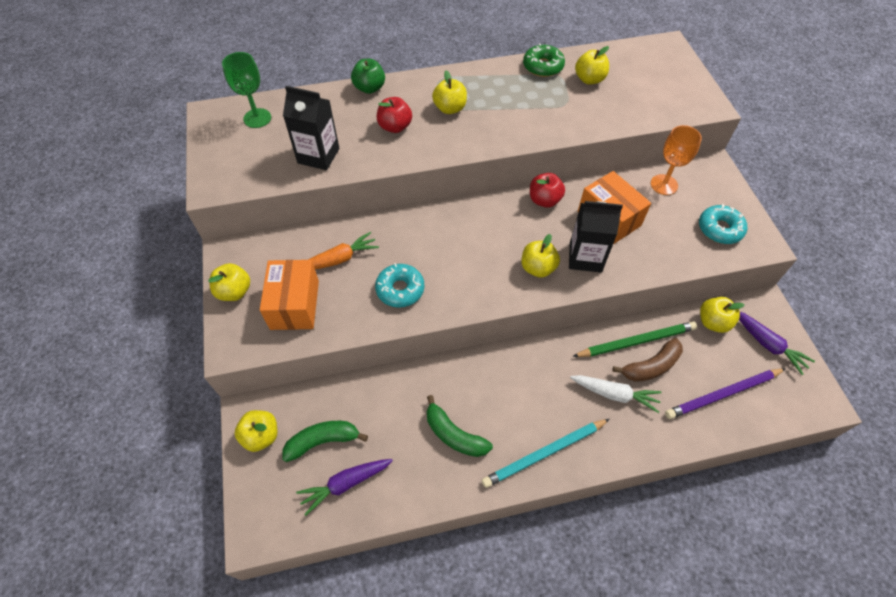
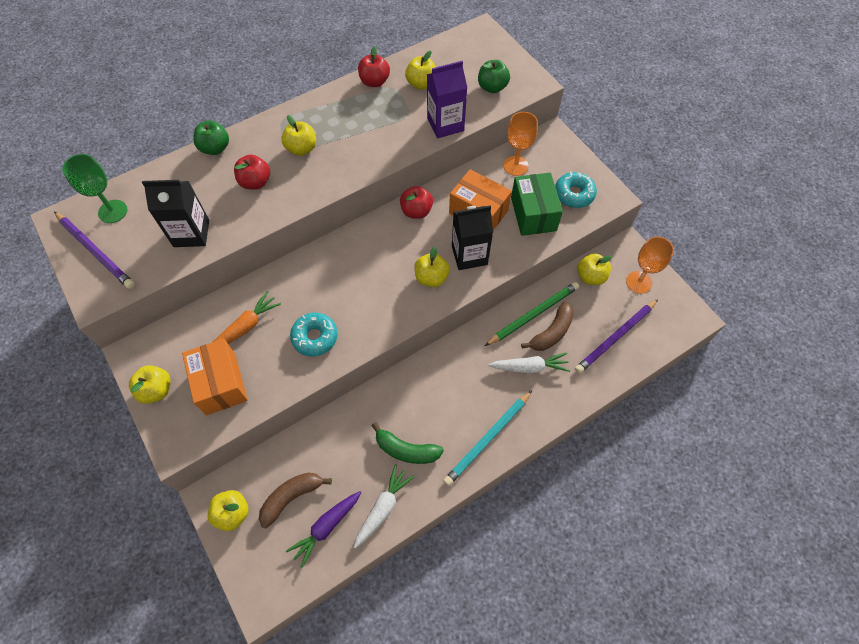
camera: 20 degrees left, 5 degrees up
(228, 148) = (96, 251): none -> purple pencil
(323, 441) = (292, 497): green banana -> brown banana
(409, 485) = (383, 508): none -> white carrot
(543, 66) = (374, 82): green donut -> red apple
(601, 122) = (445, 124): none -> purple carton
(662, 99) = (492, 87): none -> green apple
(668, 236) = (533, 214): none -> green box
(767, 344) = (638, 282): purple carrot -> orange goblet

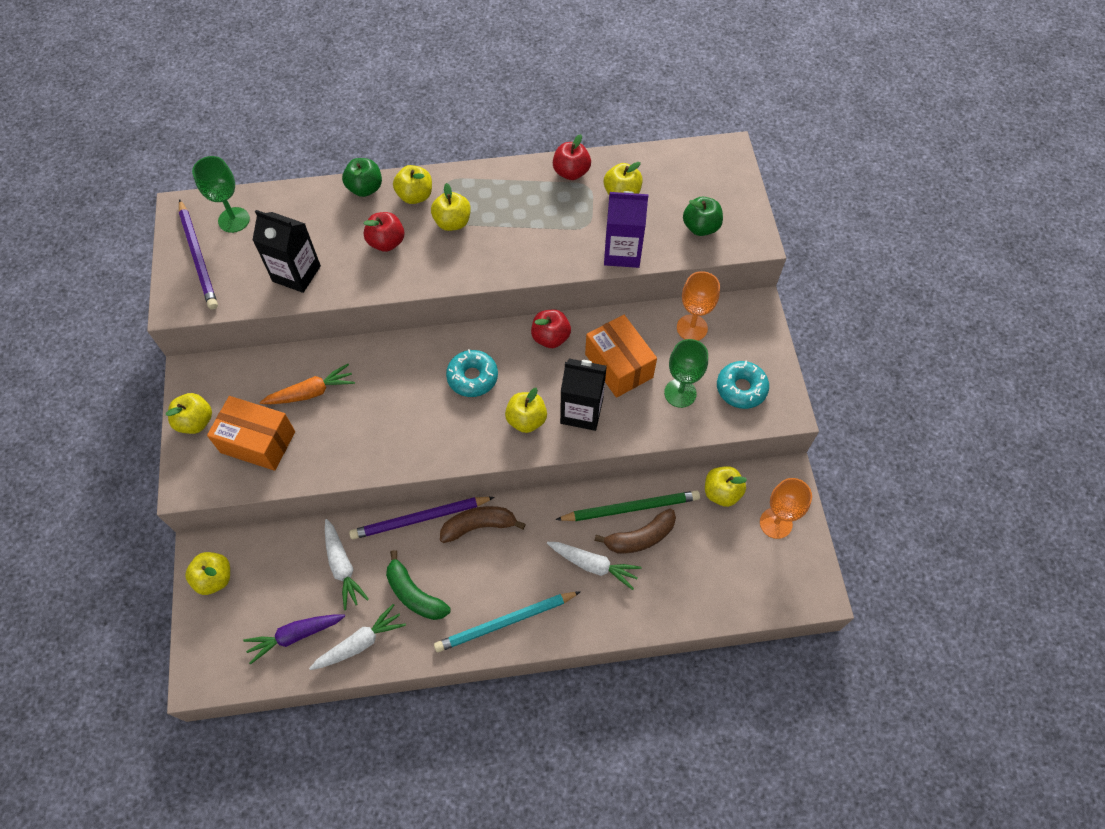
camera: 25 degrees right, 0 degrees up
(221, 383) = (258, 442): orange box -> orange box turned 75 degrees counterclockwise
(260, 140) = (415, 196): none -> yellow apple
(292, 497) = (277, 589): brown banana -> brown banana (479, 526)
(315, 337) = (372, 433): turquoise donut -> turquoise donut (472, 377)
(337, 455) = (342, 566): none -> white carrot
(533, 214) = (680, 393): green box -> green goblet
(615, 337) = (710, 575): purple pencil -> purple pencil (420, 519)

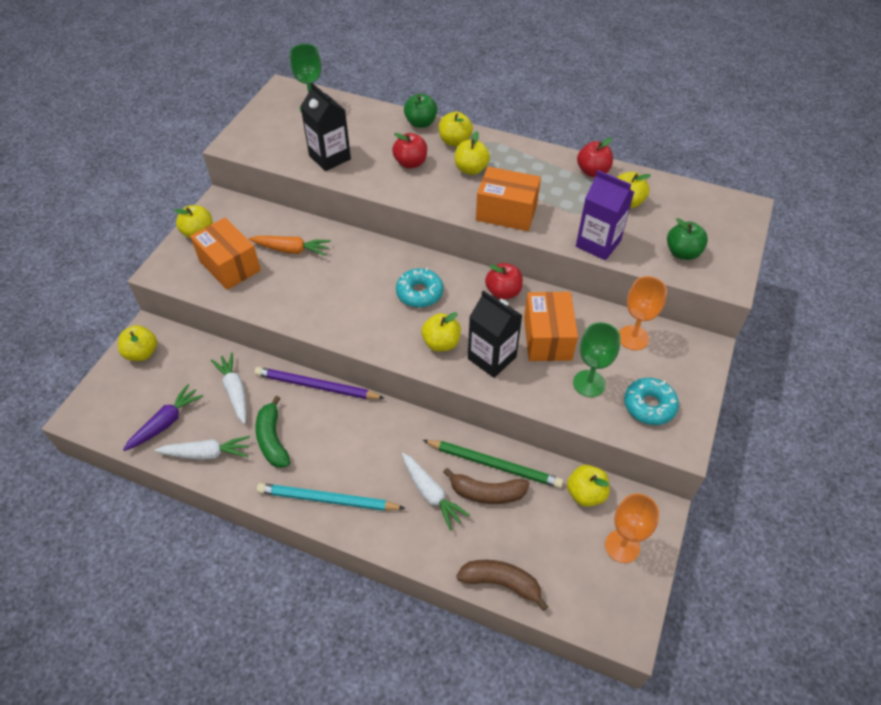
camera: 30 degrees right, 10 degrees down
(198, 257) = (271, 121): purple pencil -> none
(295, 635) = (165, 422): purple carrot -> purple carrot turned 120 degrees clockwise
(342, 566) = (235, 391): white carrot -> white carrot turned 150 degrees clockwise
(479, 526) = (358, 414): brown banana -> brown banana (501, 583)
(518, 257) = (506, 212): none -> orange box

